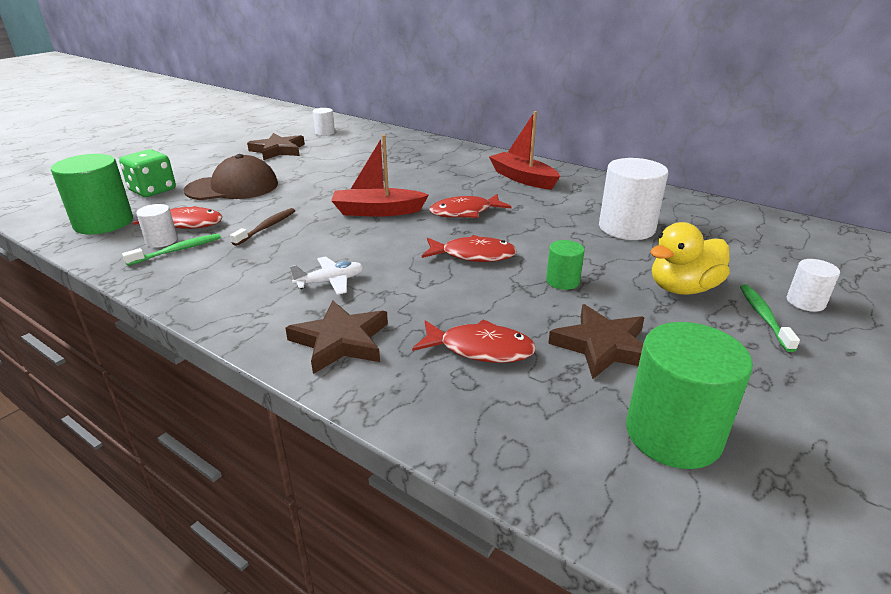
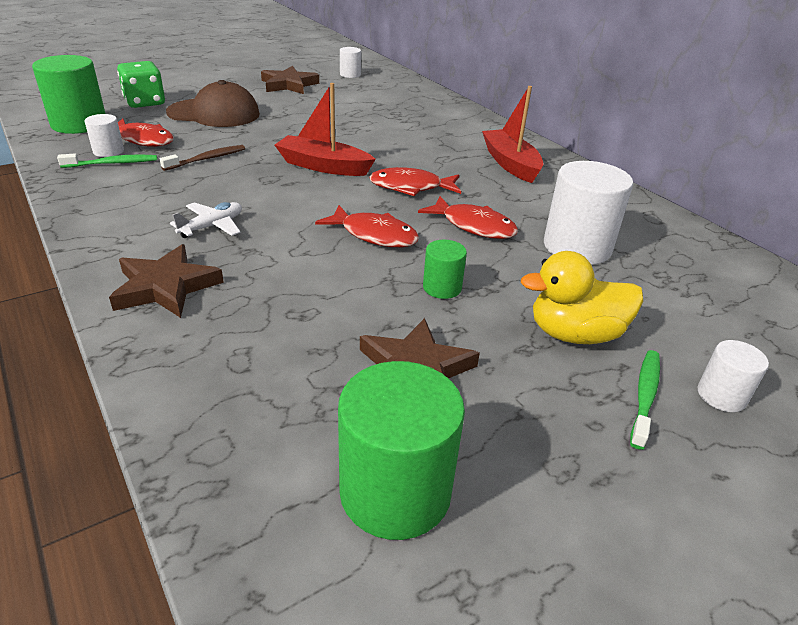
camera: 20 degrees right, 5 degrees up
(330, 282) = (212, 226): white plane -> white plane turned 45 degrees counterclockwise
(480, 349) = (285, 334): red fish -> red fish (474, 226)

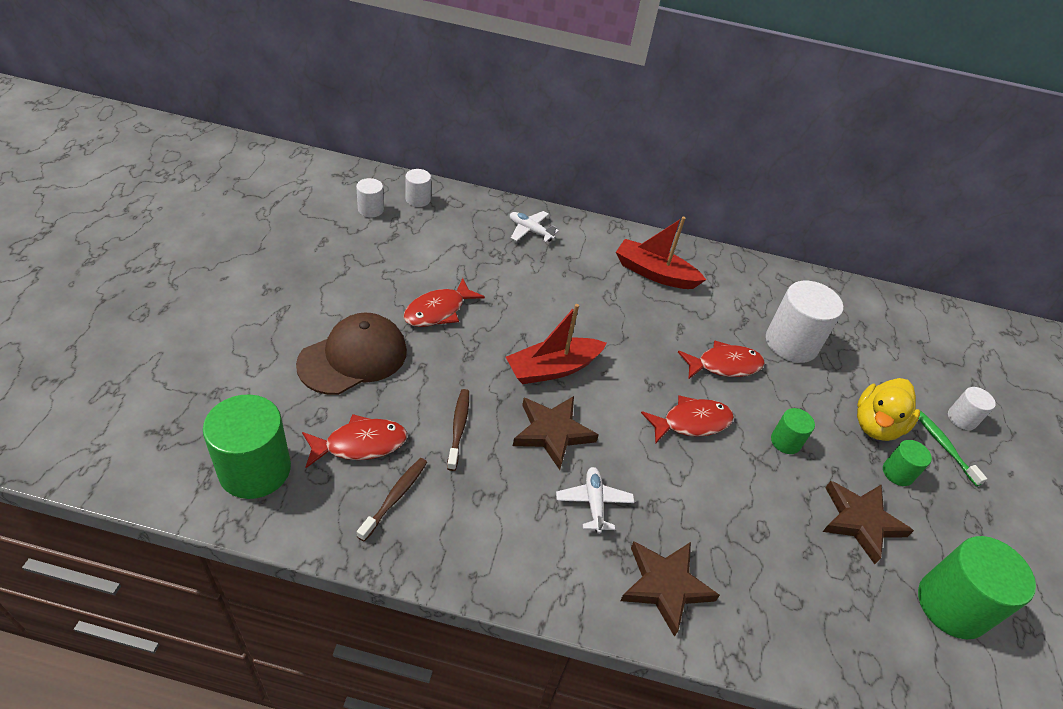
camera: 50 degrees left, 10 degrees up
(108, 151) = (360, 485): white cylinder -> white cylinder (418, 199)
(113, 163) = (395, 497): green toothbrush -> brown toothbrush
(145, 102) = (255, 387): green dice -> none
(289, 85) = (343, 262): brown star -> brown star (552, 432)
(410, 187) = (638, 350): red fish -> red fish (438, 311)
(444, 114) = (530, 231): none -> white plane
(533, 373) = (897, 473): none -> green cylinder

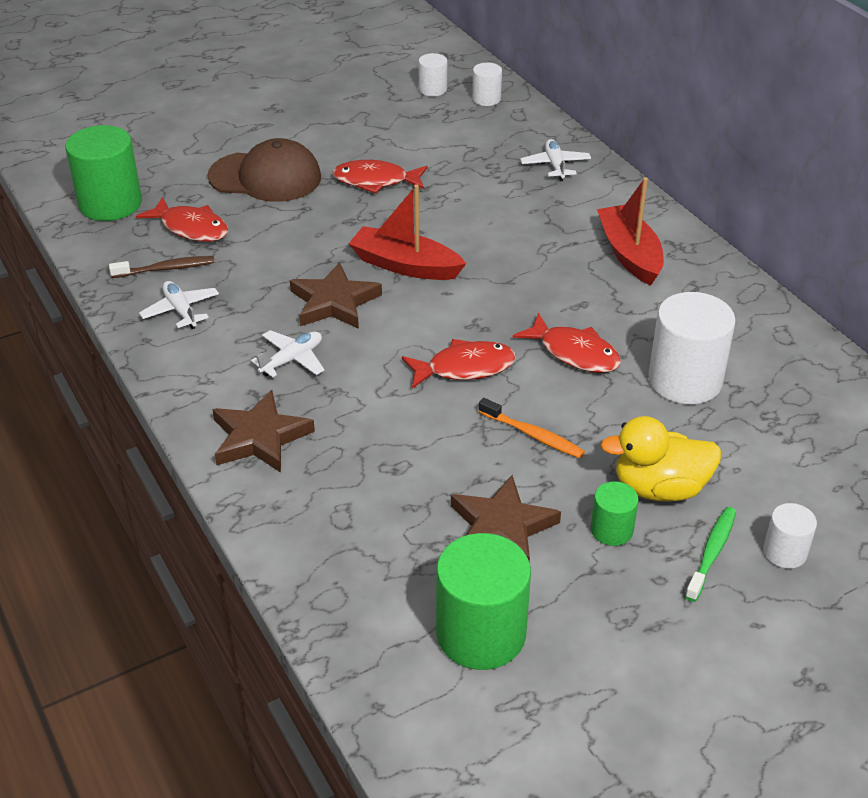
camera: 55 degrees right, 5 degrees down
(459, 427) = (270, 258): brown toothbrush -> none
(461, 526) = (181, 310): none -> white plane
(691, 422) = (465, 368): red fish -> red fish turned 45 degrees counterclockwise
(785, 441) = (533, 435): green cylinder -> orange toothbrush

